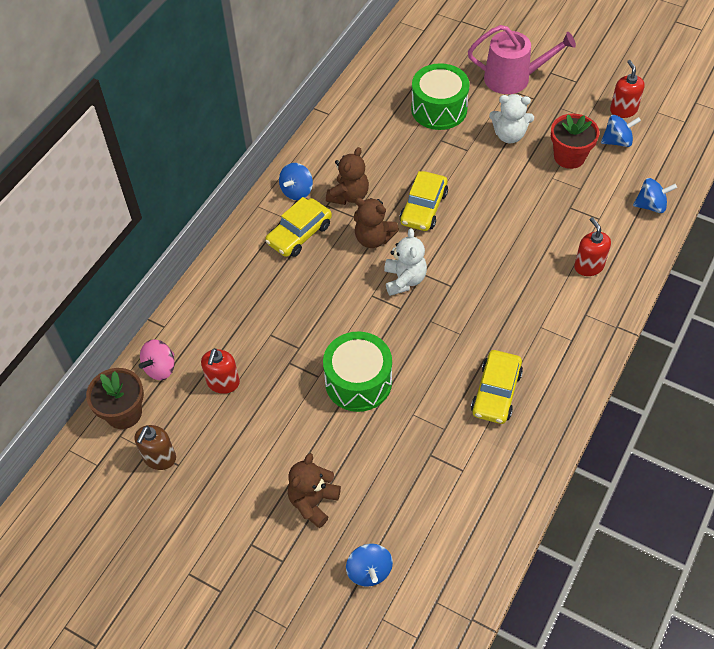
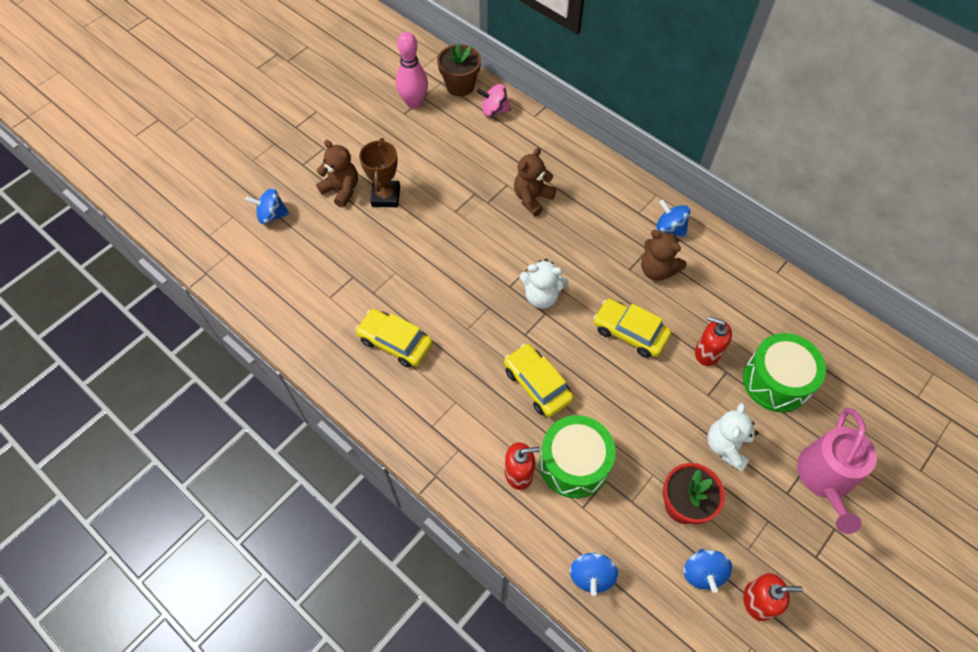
camera: 100 degrees right, 5 degrees up
(159, 458) = (414, 103): brown soap dispenser -> pink bowling pin
(160, 368) = (494, 110): pink spinning top -> pink spinning top turned 45 degrees counterclockwise
(223, 383) = (468, 147): red soap dispenser -> red soap dispenser (707, 352)
(299, 234) = (615, 221): yellow car -> yellow car (537, 384)
(313, 451) = (386, 196): none -> brown trophy
(358, 382) = (440, 238): green drum -> green drum (574, 463)
(373, 238) = (598, 280): brown teddy bear -> brown teddy bear (532, 198)

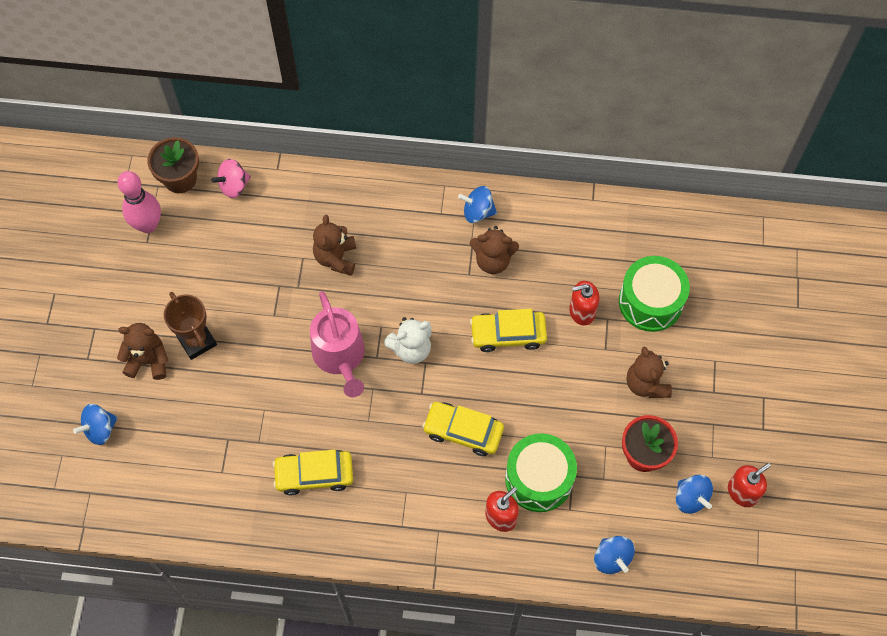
camera: 35 degrees left, 5 degrees up
(726, 446) = (646, 384): white teddy bear -> brown teddy bear
(825, 478) = (734, 361): pink watering can -> pink watering can (340, 356)

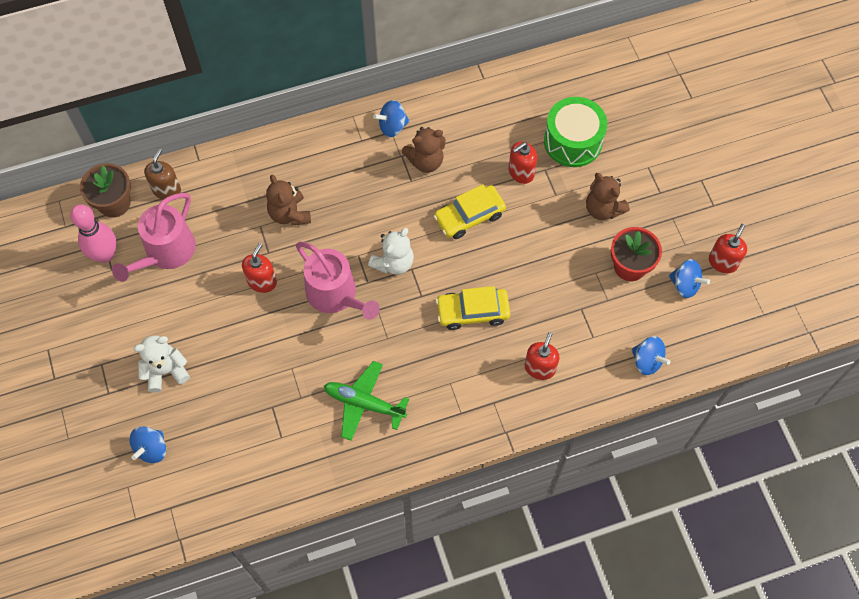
camera: 25 degrees left, 0 degrees up
(148, 361) = (165, 371): brown teddy bear -> white teddy bear
(197, 341) = (201, 335): brown trophy -> none
(204, 246) = (166, 252): none -> pink watering can
(234, 186) = (167, 190): pink spinning top -> brown soap dispenser
(278, 313) = (262, 281): none -> red soap dispenser
(314, 475) = (364, 403): yellow car -> green plane
(539, 479) = (555, 323): green drum -> none

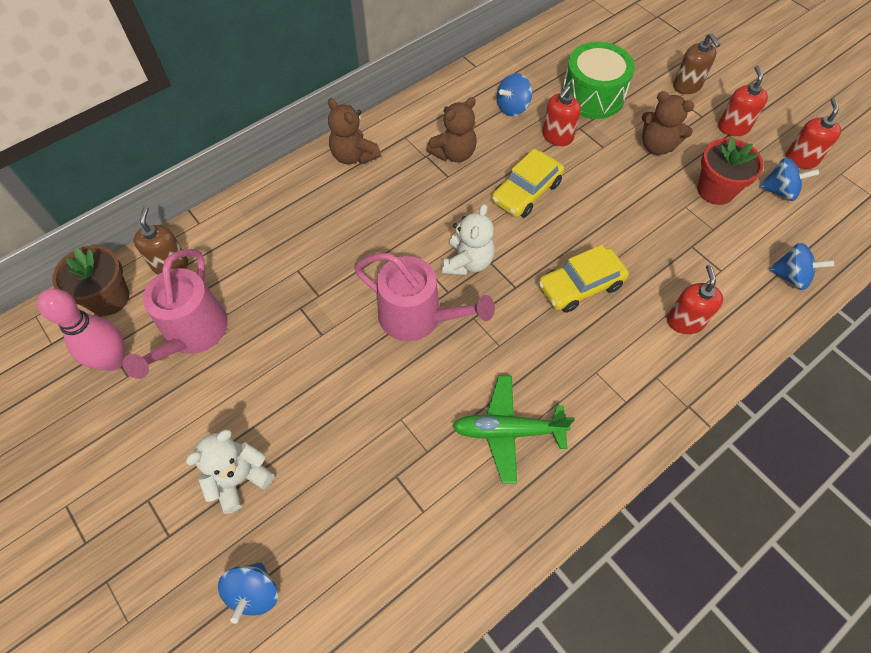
camera: 20 degrees left, 5 degrees down
(262, 281) = (323, 330): red soap dispenser -> red soap dispenser (733, 127)
(289, 214) = (327, 247): brown teddy bear -> brown teddy bear (354, 156)
(392, 126) = (403, 132): blue spinning top -> blue spinning top (512, 107)
(664, 158) = (687, 86): none -> brown soap dispenser

